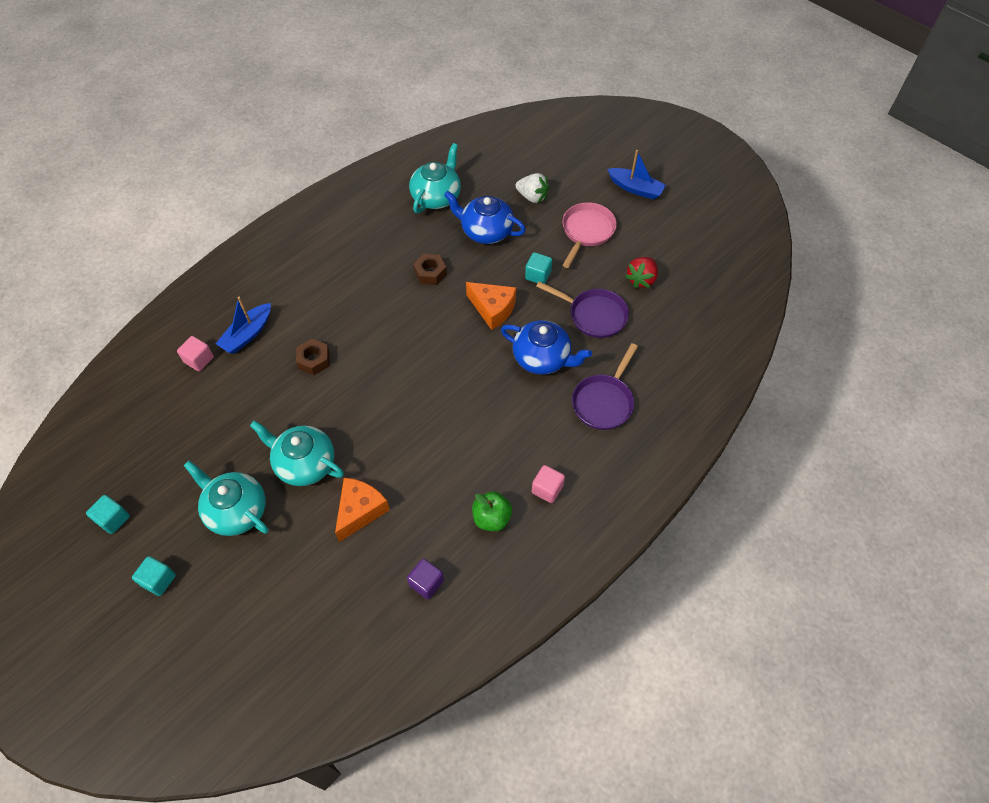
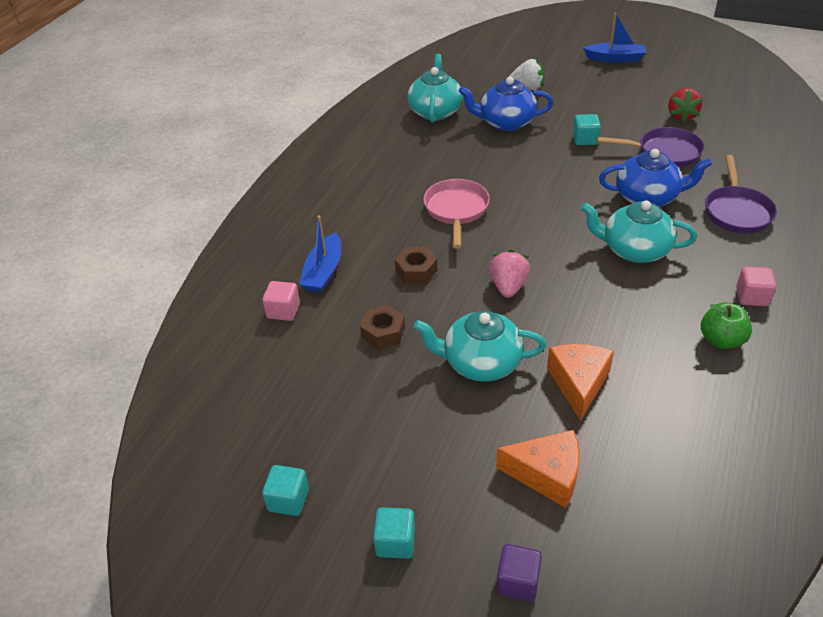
camera: 20 degrees left, 15 degrees down
(236, 510) = (437, 435): turquoise teapot -> turquoise teapot (634, 250)
(370, 403) = (508, 286): none -> pink strawberry
(426, 583) = (708, 422): purple cube -> purple cube (518, 581)
(430, 273) = (479, 167): brown nut -> brown nut (383, 332)
(493, 309) = (565, 176): orange cheese -> orange cheese (547, 474)
(586, 232) = (600, 98): pink pan -> pink pan (456, 210)

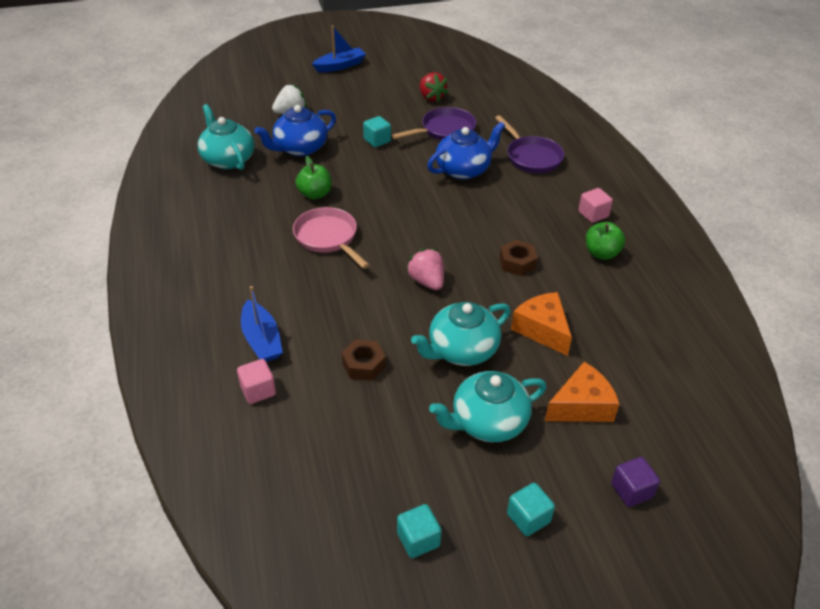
camera: 40 degrees left, 0 degrees up
(416, 270) = (342, 302): brown nut -> brown nut (517, 263)
(481, 168) = (315, 194): none -> green apple
(634, 250) = (490, 213): turquoise teapot -> turquoise teapot (488, 422)

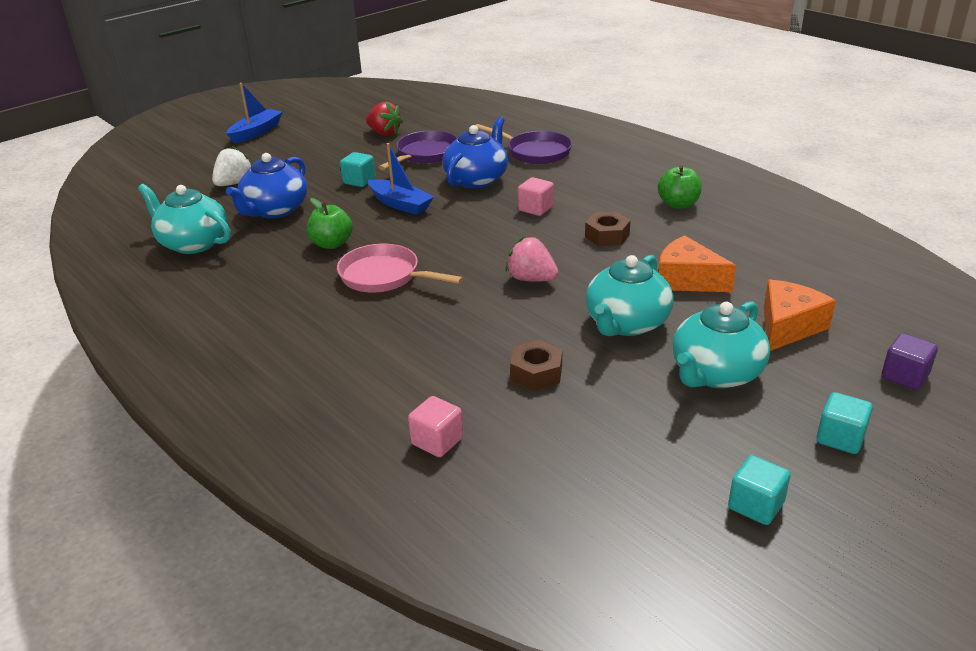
camera: 25 degrees left, 10 degrees down
(262, 340) = (395, 392): blue boat -> blue boat (400, 204)
(593, 214) = (639, 178): pink cube -> pink cube (535, 209)

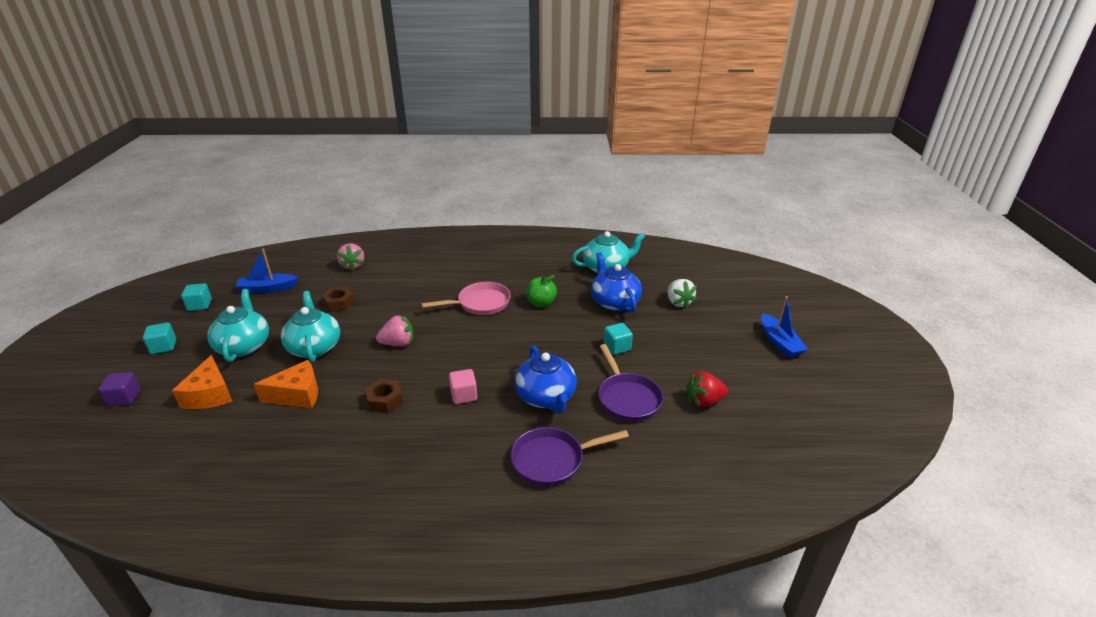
camera: 130 degrees right, 0 degrees up
(400, 204) = (556, 346): blue boat -> blue boat (267, 289)
(437, 441) = (352, 265): pink cube -> pink strawberry
(678, 204) = (357, 468): green apple -> none

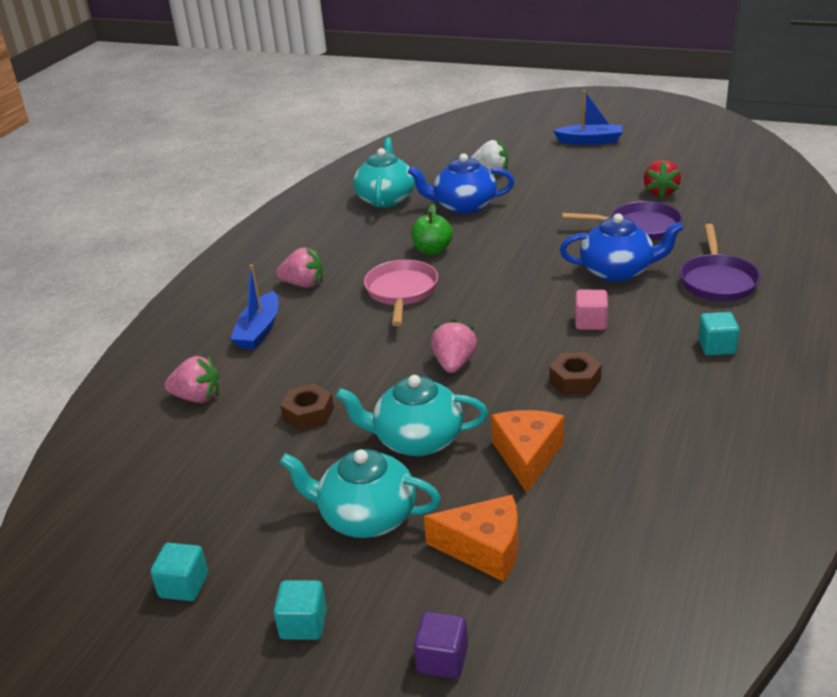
camera: 65 degrees left, 0 degrees up
(267, 289) = (194, 496): blue boat -> blue boat (259, 330)
(478, 266) = (303, 284): none -> pink strawberry
(617, 347) = (551, 219): turquoise cube -> turquoise cube (716, 347)

